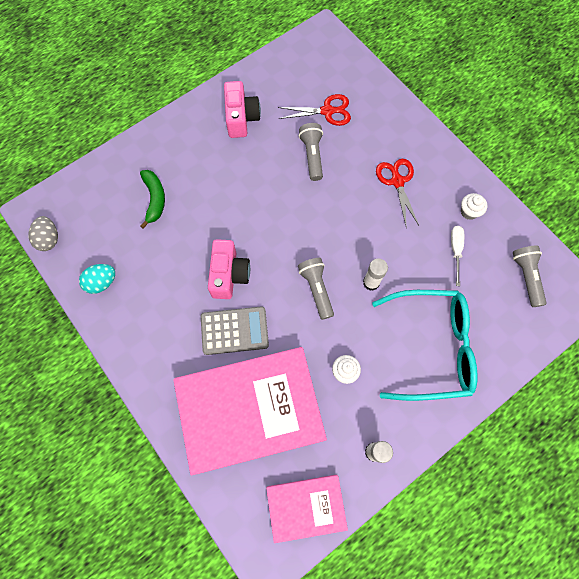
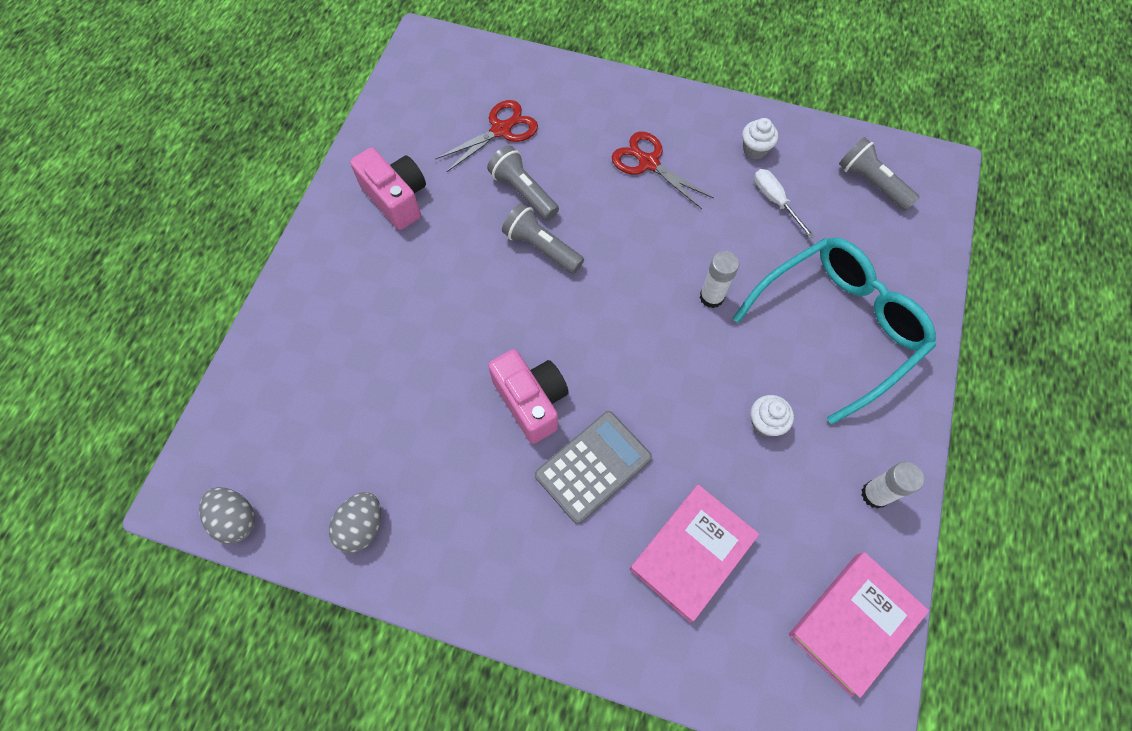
camera: 35 degrees left, 5 degrees down
(102, 282) = (362, 526): turquoise egg -> grey egg
(154, 199) = (355, 368): green banana -> none
(250, 410) = (692, 553): pink book -> pink book, size x0.53
(316, 289) = (654, 347): grey flashlight -> grey flashlight (541, 247)

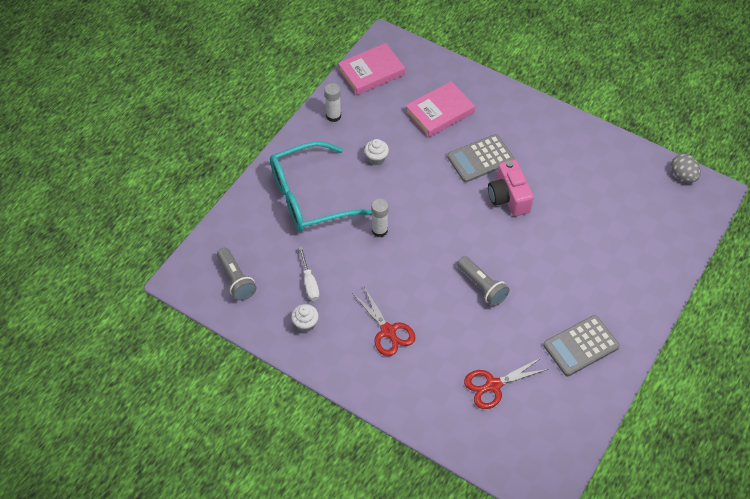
camera: 165 degrees left, 10 degrees down
(362, 526) = (612, 158): grey egg -> none
(396, 198) = (581, 346): pink camera -> grey calculator
(523, 192) = (486, 329): grey flashlight -> none

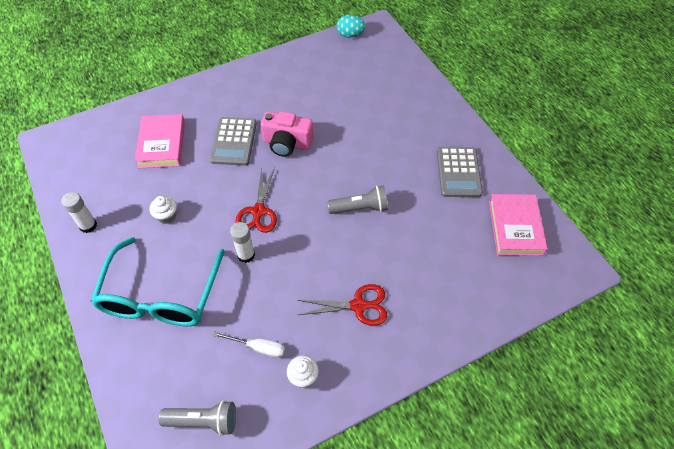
camera: 60 degrees left, 0 degrees up
(371, 72) = (70, 170): pink book -> pink book (515, 227)
(493, 385) = (461, 252): red scissors -> red scissors (258, 211)
(683, 175) = (350, 35): grey egg -> turquoise egg

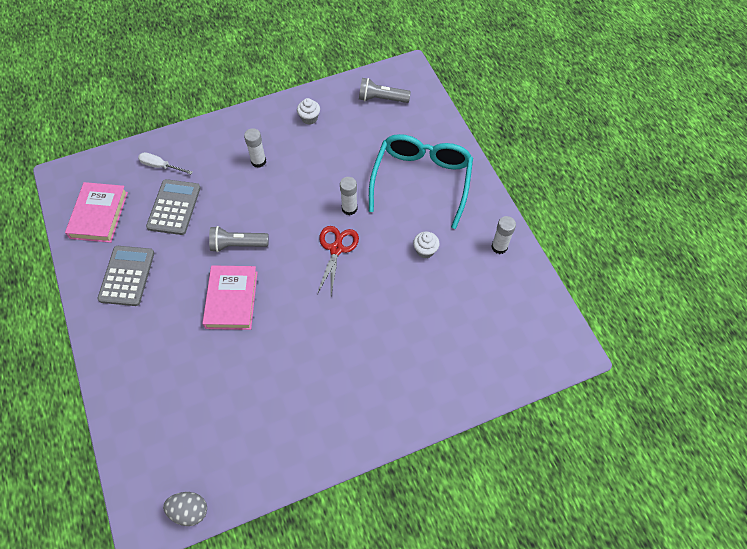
camera: 175 degrees left, 5 degrees up
(162, 144) = (441, 336): pink book -> pink book (231, 299)
(234, 141) = (360, 333): grey calculator -> grey calculator (174, 207)
(258, 348) = (341, 138): white screwdriver -> white screwdriver (160, 166)
(287, 143) = (301, 326): pink camera -> none
(350, 35) = (189, 511): turquoise egg -> grey egg
(358, 306) = (258, 161): red scissors -> white glue stick

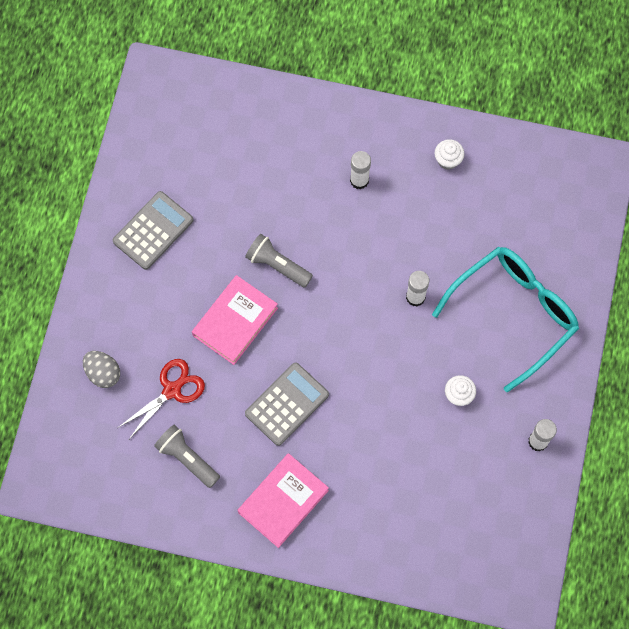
camera: 35 degrees right, 10 degrees up
(99, 215) = (164, 143): pink book -> pink book (283, 501)
(160, 166) = (256, 122): white screwdriver -> none
(174, 207) = (241, 181): grey calculator -> grey calculator (287, 404)
(189, 511) = (78, 498): grey egg -> grey egg (103, 373)
(336, 249) = (371, 334): red scissors -> red scissors (172, 390)
(381, 99) = (544, 185): grey flashlight -> grey flashlight (187, 458)

